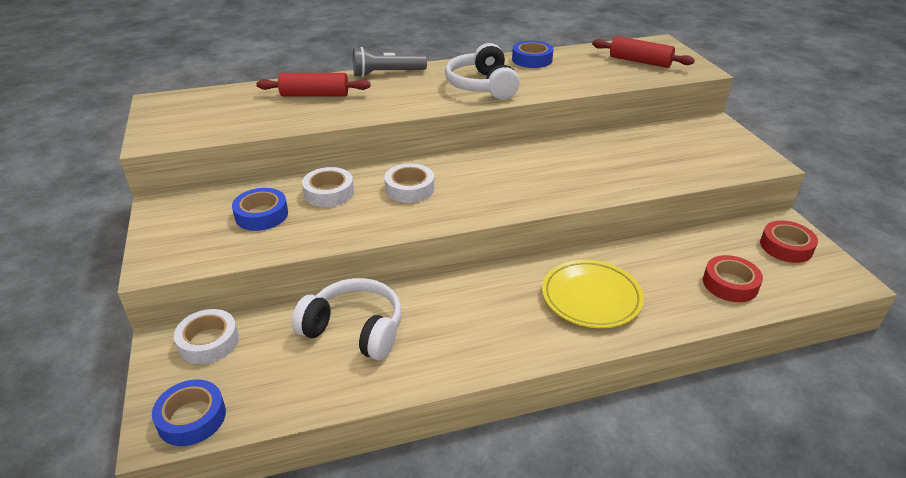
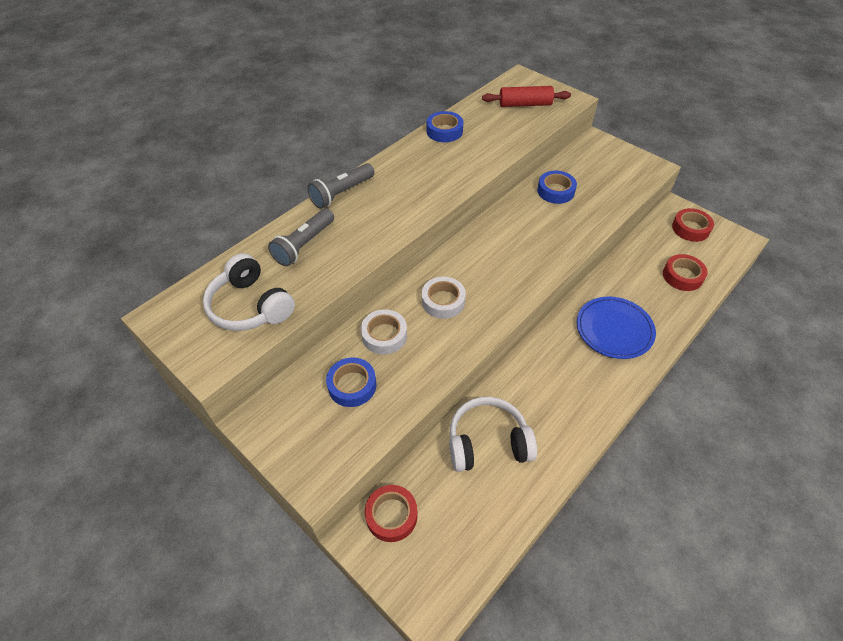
camera: 30 degrees left, 15 degrees up
(191, 418) = (444, 585): blue tape -> blue tape (555, 191)
(208, 342) = (391, 515): white tape -> red tape
(315, 95) = (304, 245): red rolling pin -> grey flashlight
(482, 86) = (434, 177): white headphones -> white headphones (251, 306)
(591, 297) = (614, 330): yellow plate -> blue plate

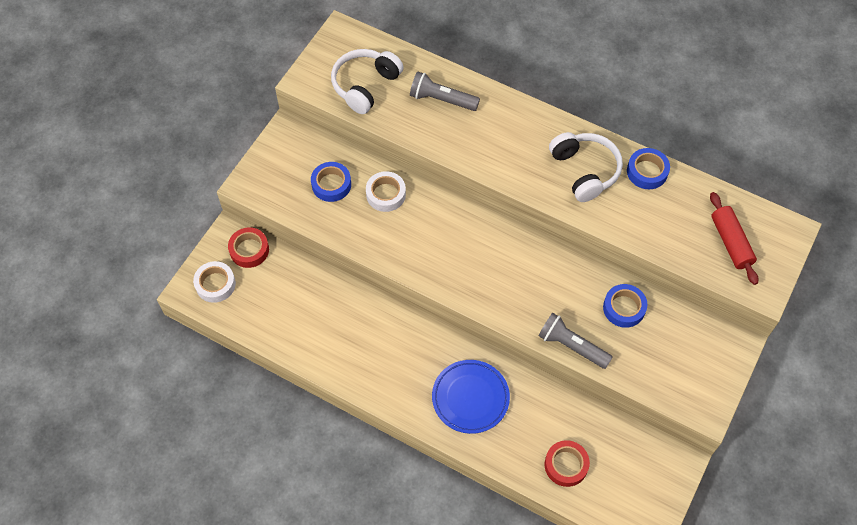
camera: 75 degrees right, 10 degrees up
(342, 193) = (517, 108): grey flashlight -> grey flashlight (571, 346)
(443, 301) = (435, 230): white tape -> white tape (215, 284)
(488, 443) = (323, 305): white headphones -> white headphones (584, 171)
(690, 228) = (648, 476): red tape -> none

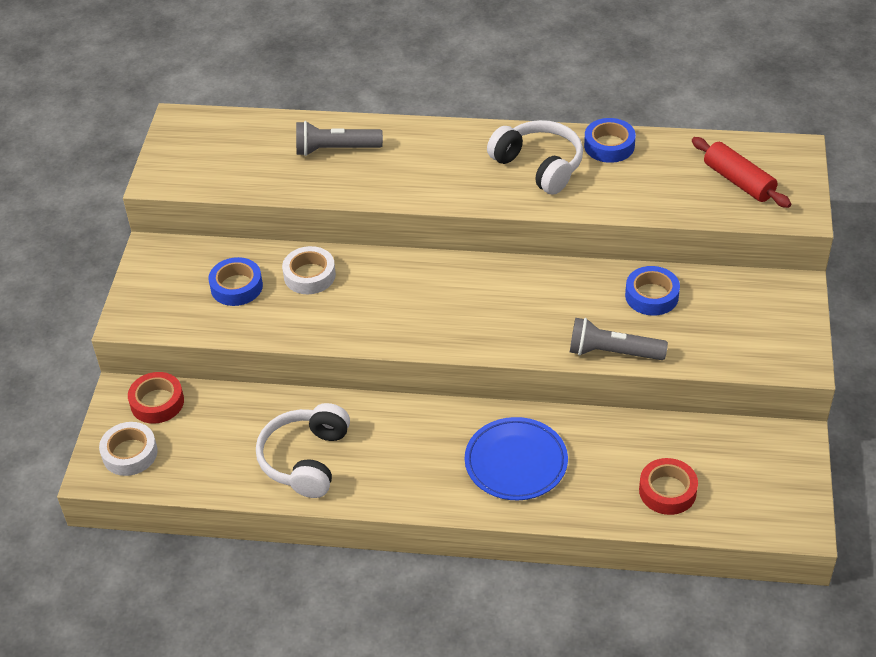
camera: 20 degrees left, 15 degrees down
(365, 85) = (235, 163): white headphones -> white headphones (306, 459)

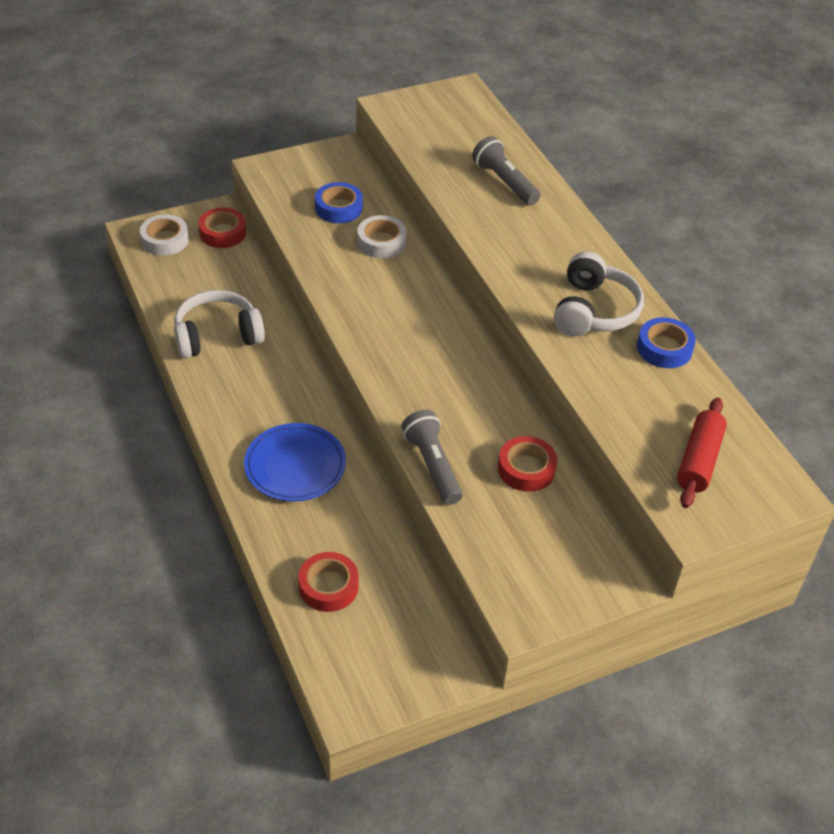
camera: 55 degrees right, 0 degrees up
(651, 296) = (526, 469): blue tape -> red tape

